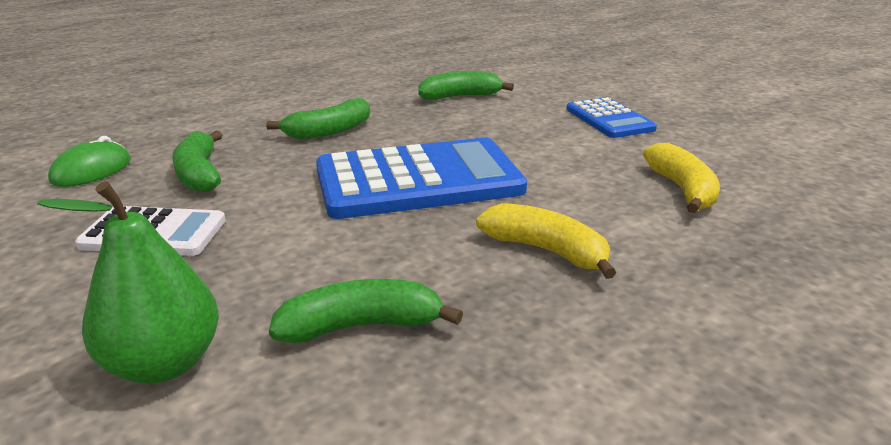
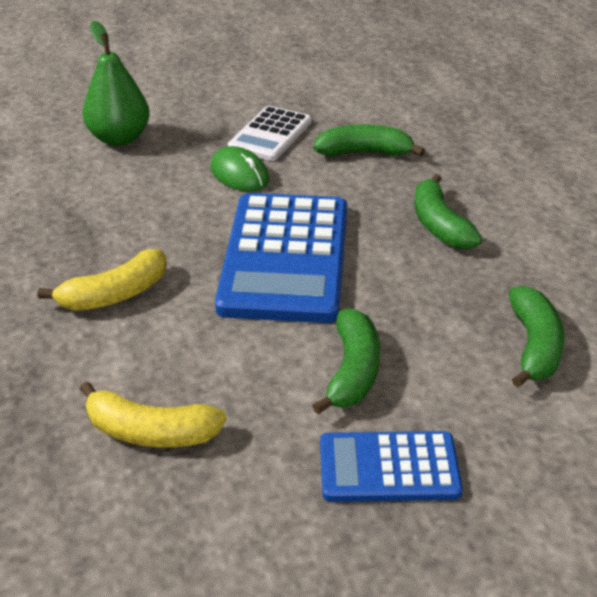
camera: 110 degrees right, 10 degrees up
(91, 170) = (397, 110): green mouse -> green mouse (239, 174)
(361, 326) = (97, 198): green banana -> green banana (353, 371)

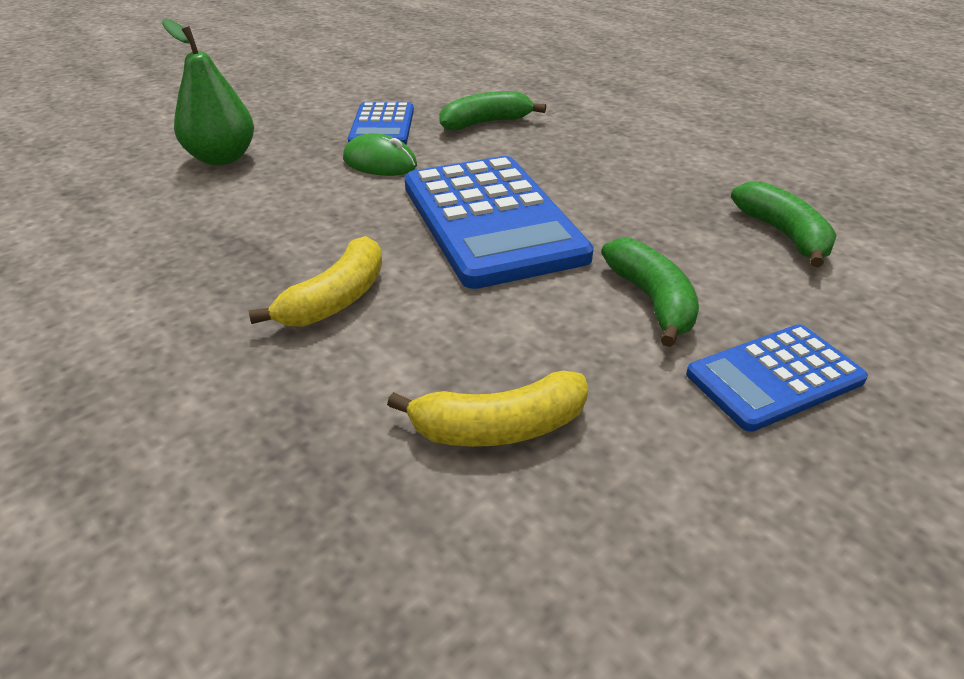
camera: 25 degrees left, 0 degrees up
(270, 135) = (382, 126): white calculator -> blue calculator
(439, 225) = (607, 163): green banana -> none

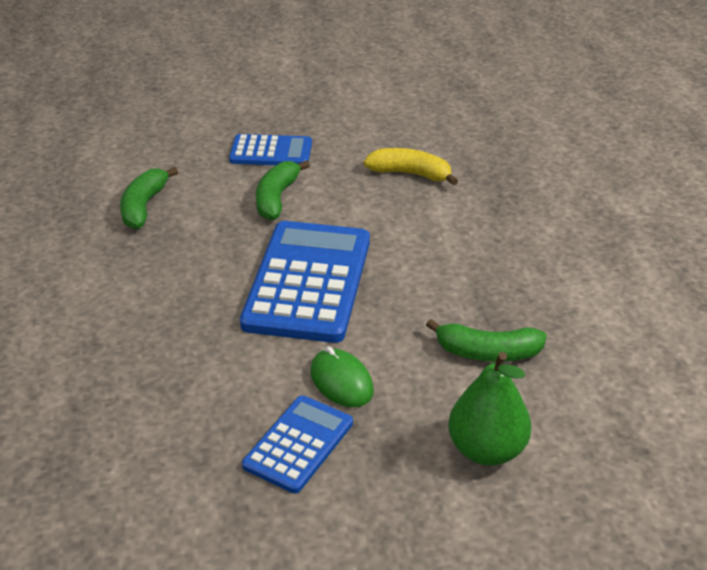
camera: 150 degrees left, 0 degrees up
(336, 299) = (450, 258): yellow banana -> none
(485, 123) = (194, 406): green banana -> green banana (488, 353)

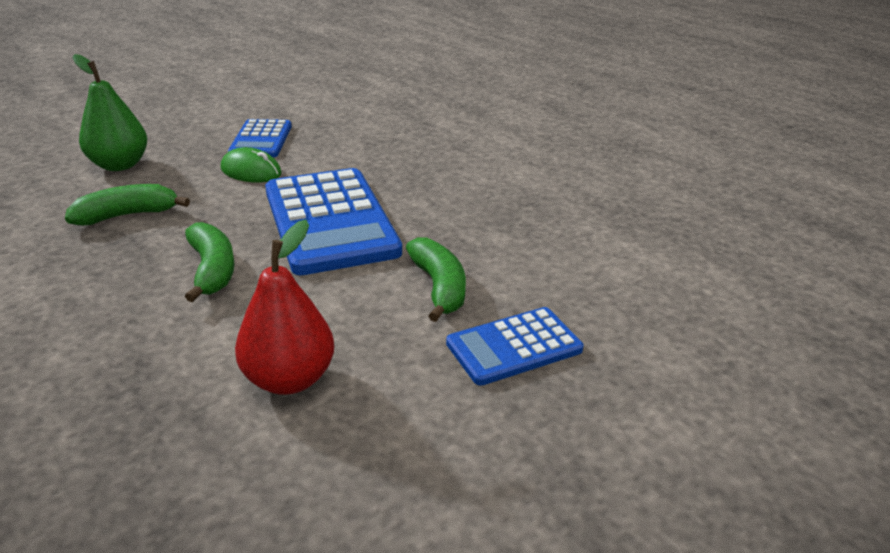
camera: 150 degrees right, 5 degrees down
(143, 206) = (565, 237): green banana -> green banana (212, 270)
(410, 174) = (289, 379): yellow banana -> red pear

